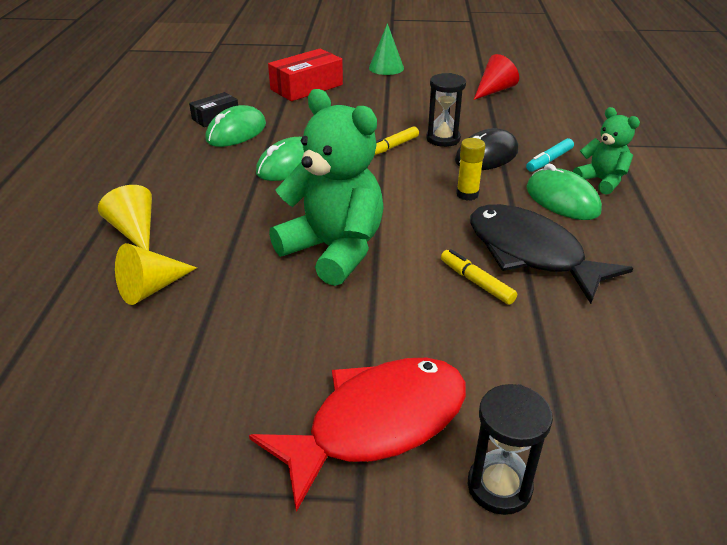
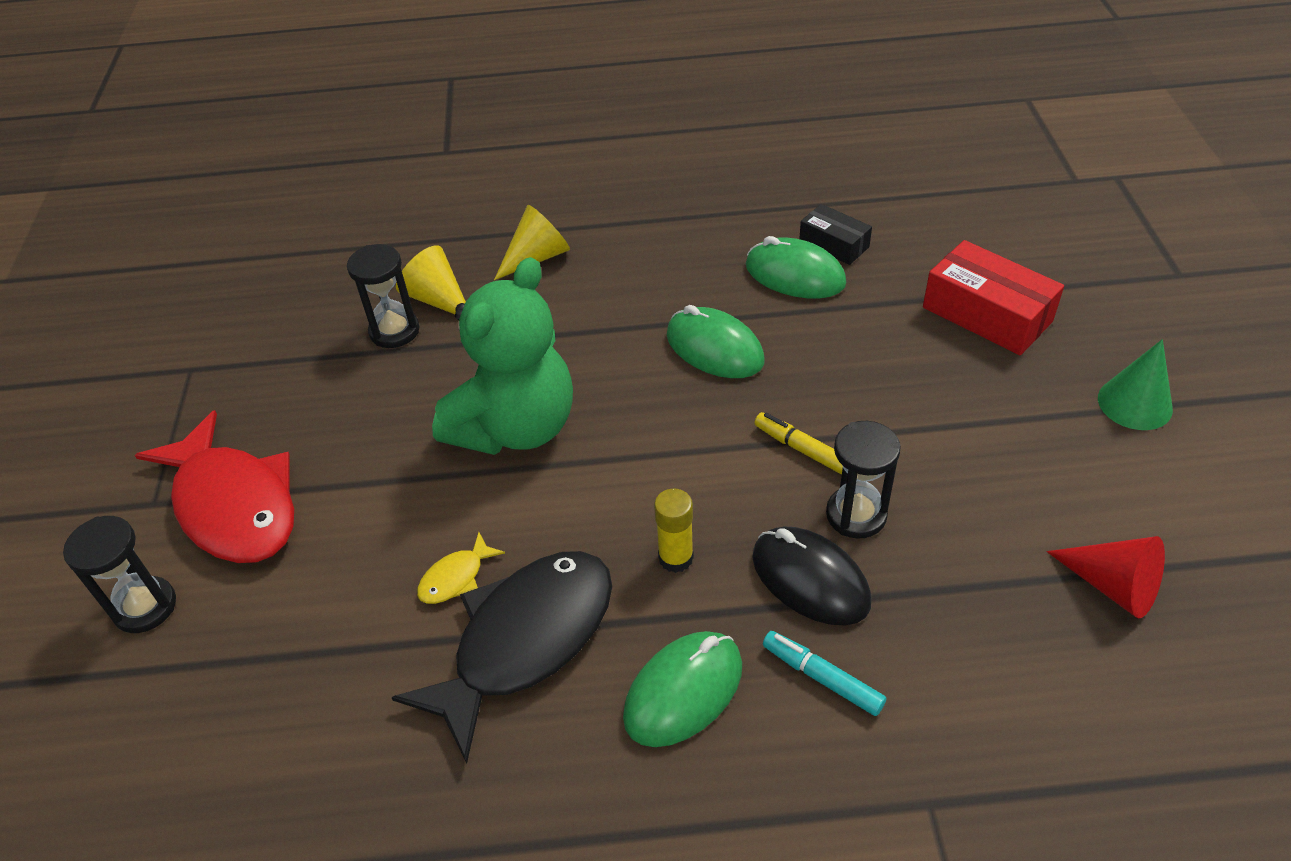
camera: 85 degrees right, 10 degrees up
(180, 316) = (394, 331): none -> black hourglass
(476, 282) = (456, 577): yellow marker -> yellow fish
(601, 181) = (765, 762): green teddy bear -> none

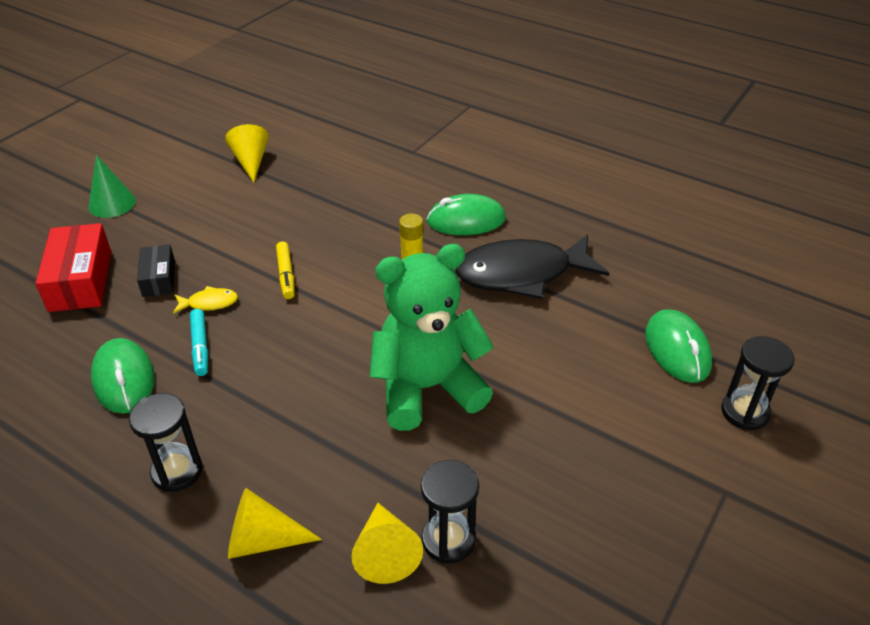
camera: 145 degrees left, 5 degrees down
(234, 505) = (660, 451): red fish -> none
(456, 577) = (536, 321): yellow fish -> yellow fish (209, 303)
(714, 348) = (247, 361): green mouse -> green mouse (677, 349)
(810, 579) = (362, 226): black mouse -> none
(822, 678) = (403, 196): turquoise marker -> turquoise marker (200, 347)
(834, 244) = (63, 385): black box -> black box (159, 278)
(856, 515) = (306, 236): black hourglass -> black hourglass (177, 471)
(1112, 586) = (250, 162): red cone -> yellow cone

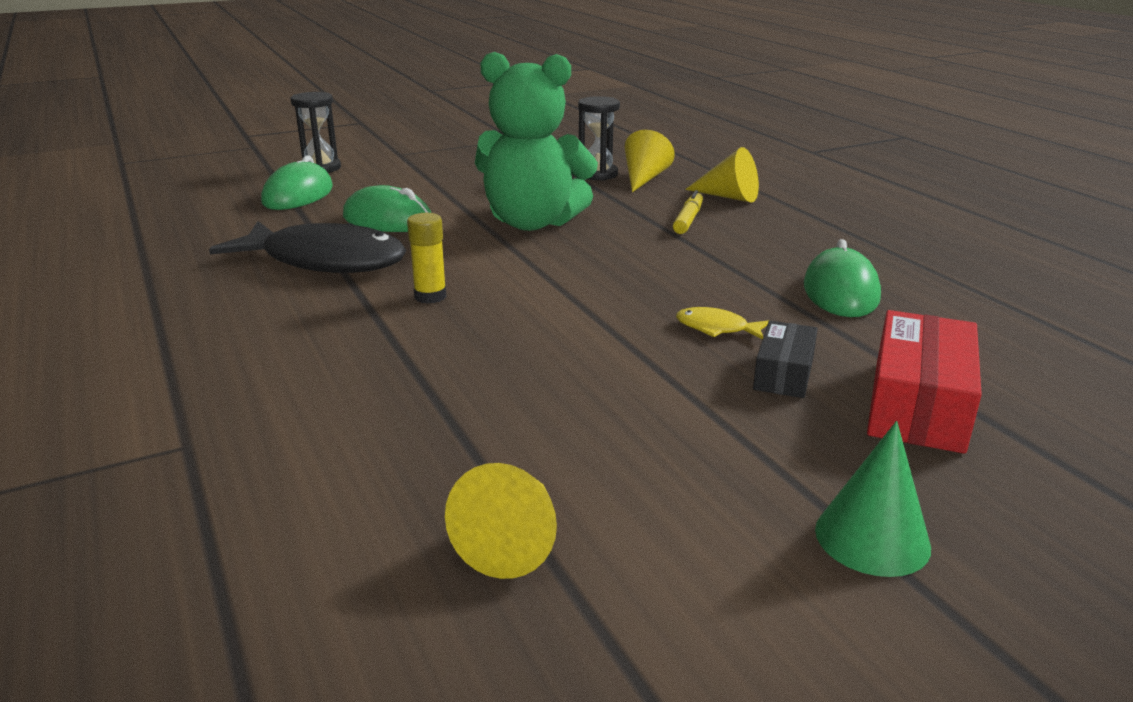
camera: 150 degrees left, 15 degrees down
(177, 471) = (789, 232): black hourglass -> none
(200, 347) = (742, 295): turquoise marker -> none
(286, 275) = (595, 329): yellow marker -> yellow marker (688, 220)
(466, 220) = (292, 320): green mouse -> green mouse (388, 220)

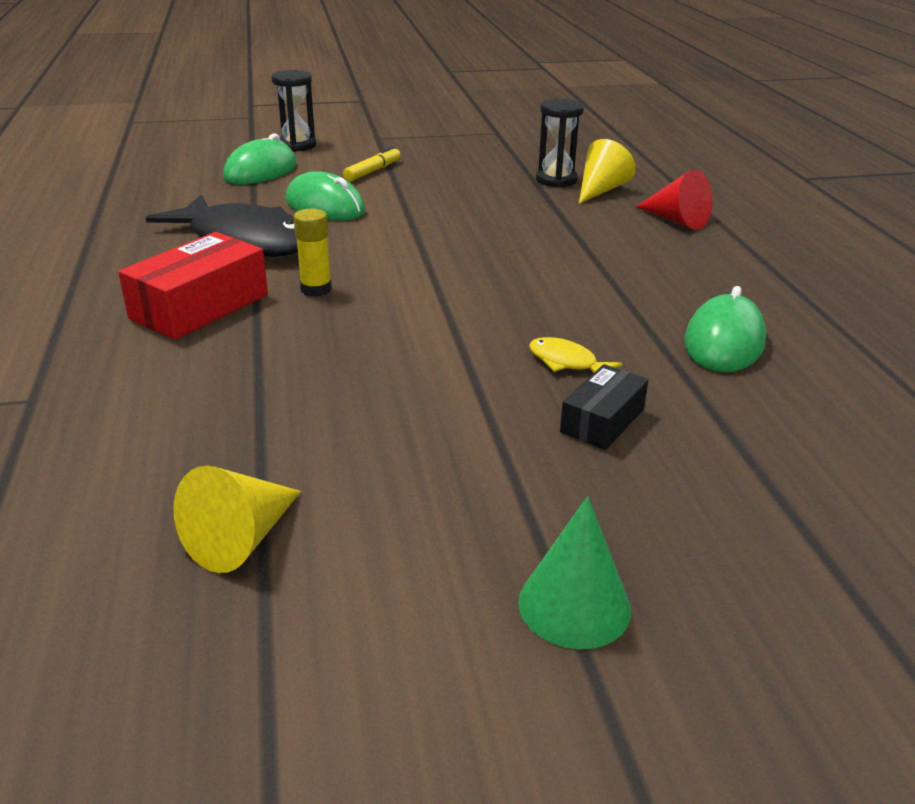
camera: 15 degrees right, 5 degrees up
(532, 223) = (458, 225): green teddy bear -> none
(688, 220) = (616, 241): yellow marker -> yellow marker (373, 171)
(728, 197) = (676, 220): yellow cone -> red cone
(917, 405) = (720, 478): red box -> red box (200, 306)

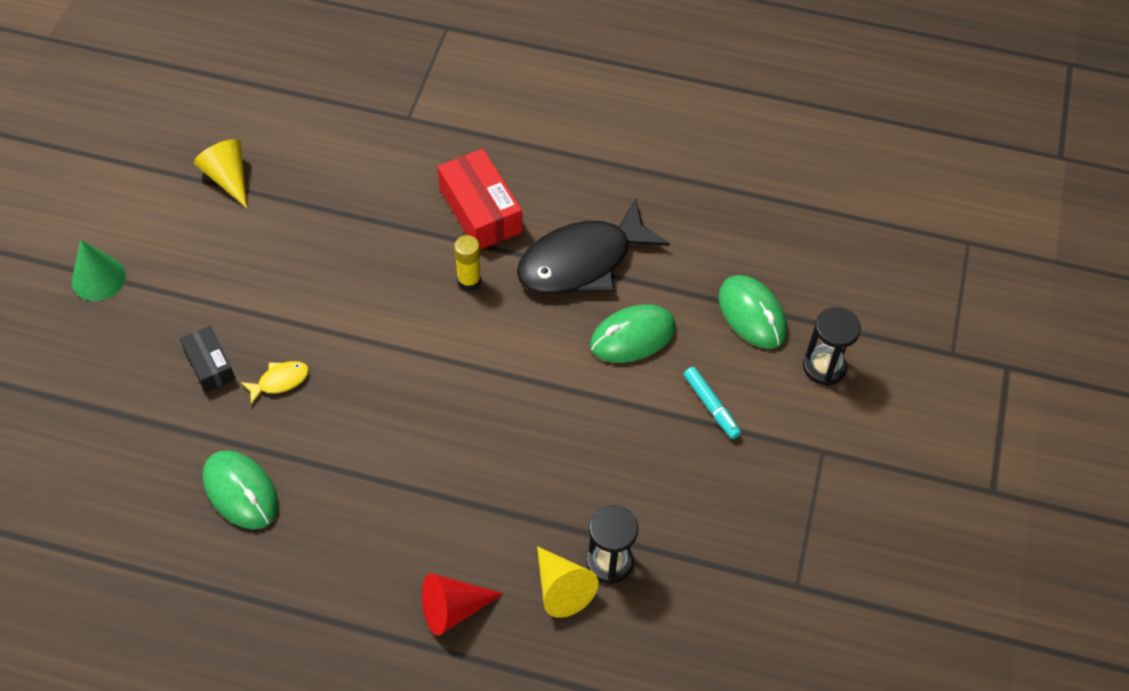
camera: 115 degrees right, 25 degrees up
(373, 171) = (711, 406): yellow marker -> turquoise marker

